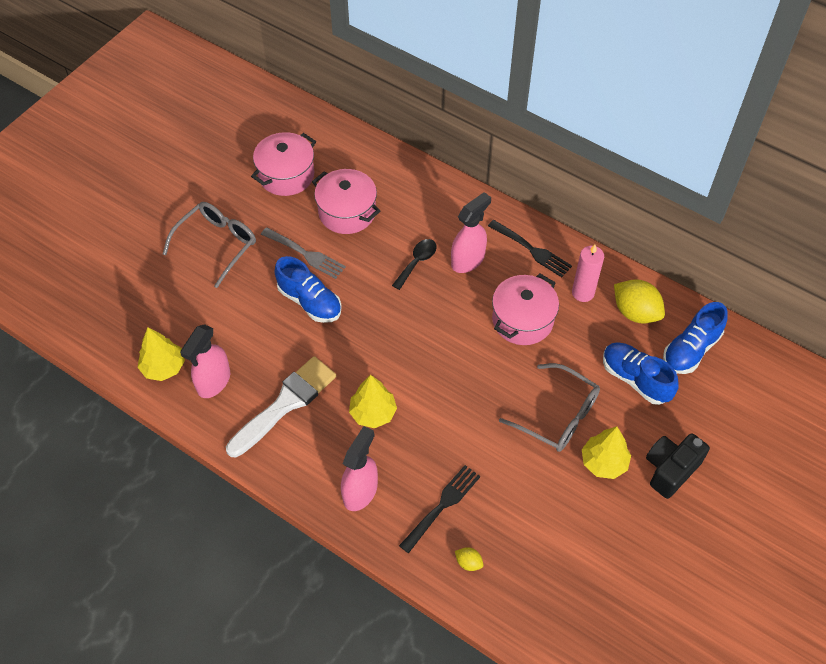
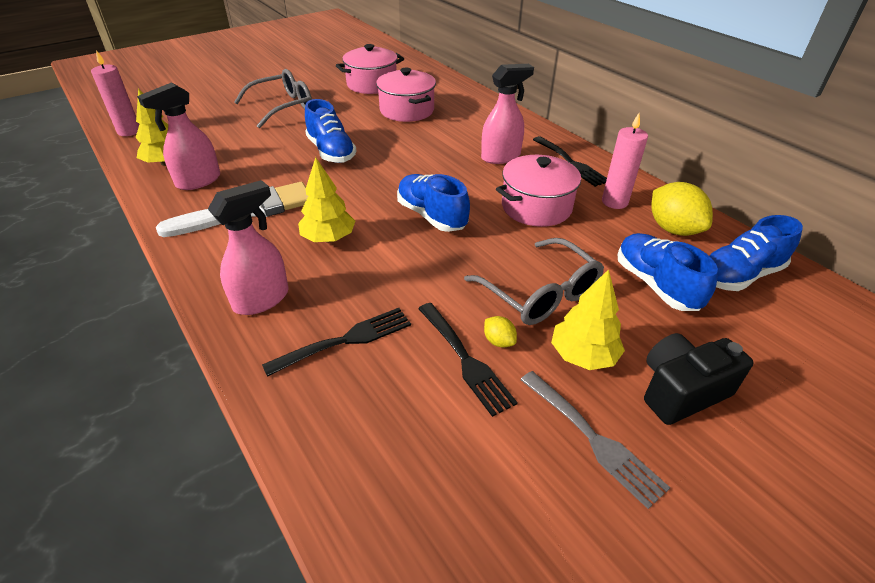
camera: 20 degrees right, 15 degrees down
(87, 333) = (129, 131): none -> pink candle
(305, 254) = (351, 125): grey fork -> grey fork (593, 439)
(417, 262) = (450, 148): black spoon -> none
(442, 359) = (431, 216): none -> blue shoe
(468, 562) = (337, 414): yellow lemon -> yellow lemon (499, 341)
(529, 493) = (465, 360): none -> black fork

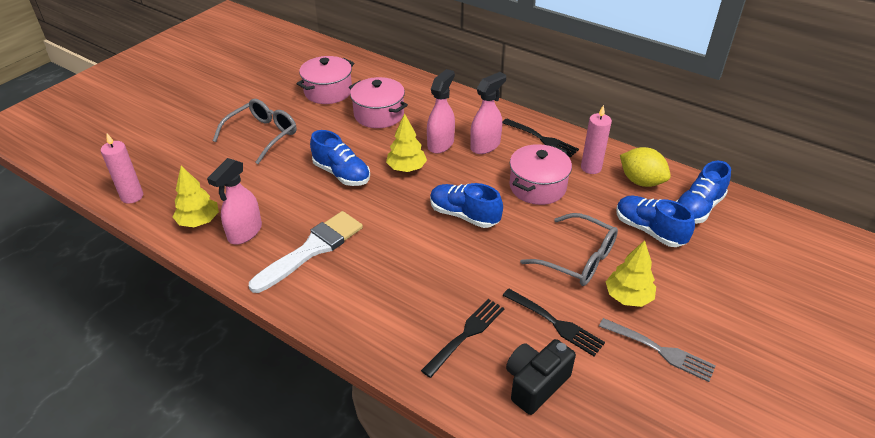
camera: 20 degrees left, 0 degrees up
(262, 299) = (382, 322): pink spray bottle -> pink spray bottle (441, 144)
(328, 238) = (397, 257): yellow tree -> yellow tree (406, 168)
(499, 341) = (569, 303): yellow lemon -> none
(681, 391) = (696, 303): black camera -> black camera (535, 384)

